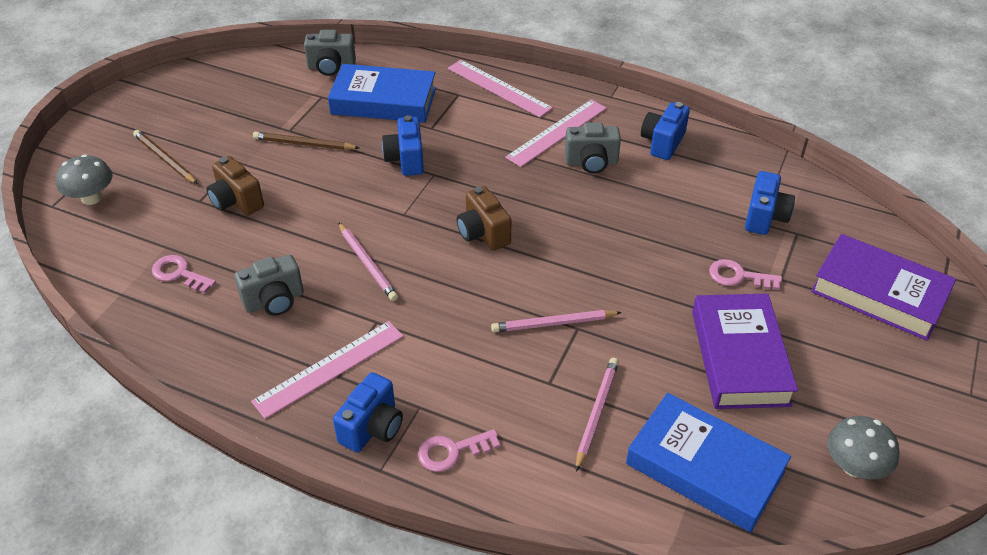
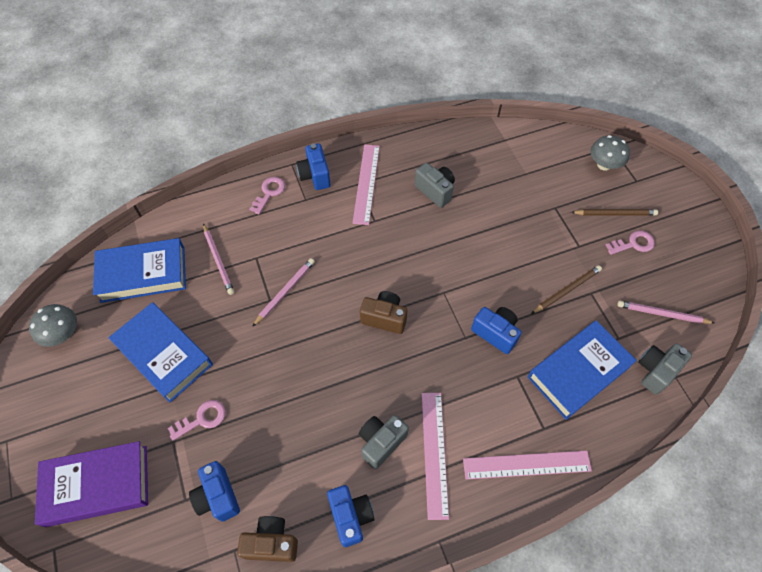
camera: 135 degrees right, 15 degrees up
(179, 274) = (497, 167): pink key -> pink key (633, 244)
(236, 201) = (537, 223): brown camera -> brown camera (271, 543)
(274, 301) = (435, 191): grey camera -> grey camera turned 120 degrees clockwise
(367, 263) = (420, 246): pink pencil -> pink pencil (662, 314)
(739, 357) = (164, 354): purple book -> blue book

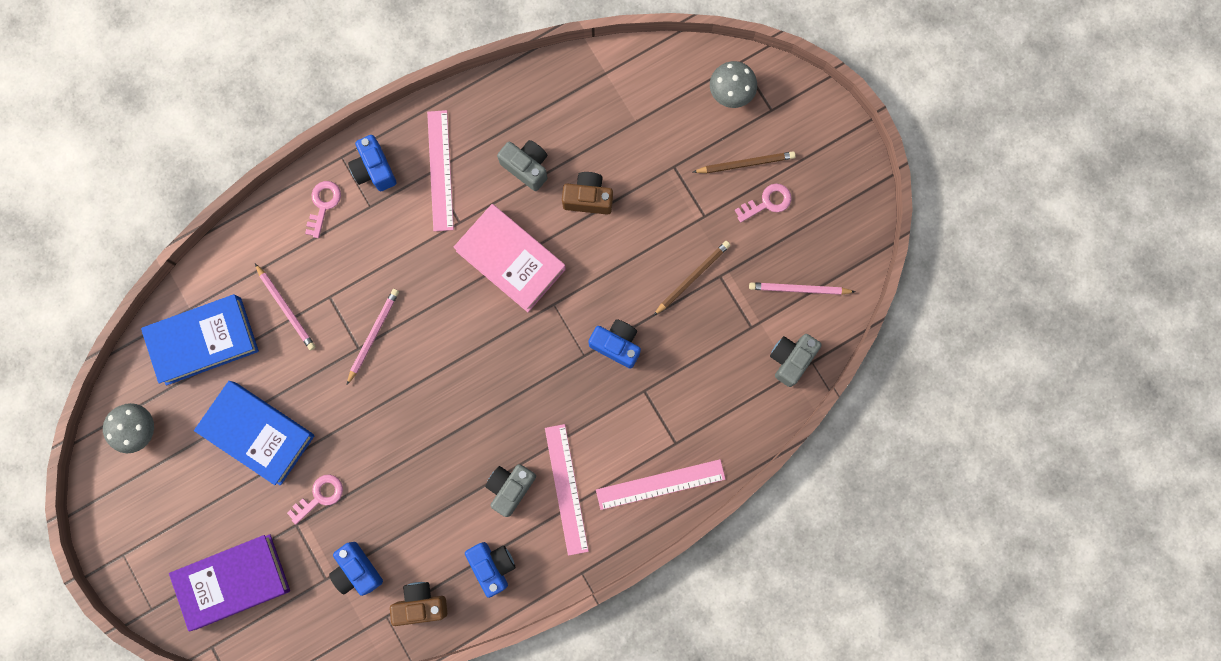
camera: 10 degrees left, 20 degrees up
(384, 318) = (491, 348): brown camera -> brown camera (588, 198)
(412, 253) = (511, 260): none -> pink book
(578, 372) = (709, 374): blue book -> none

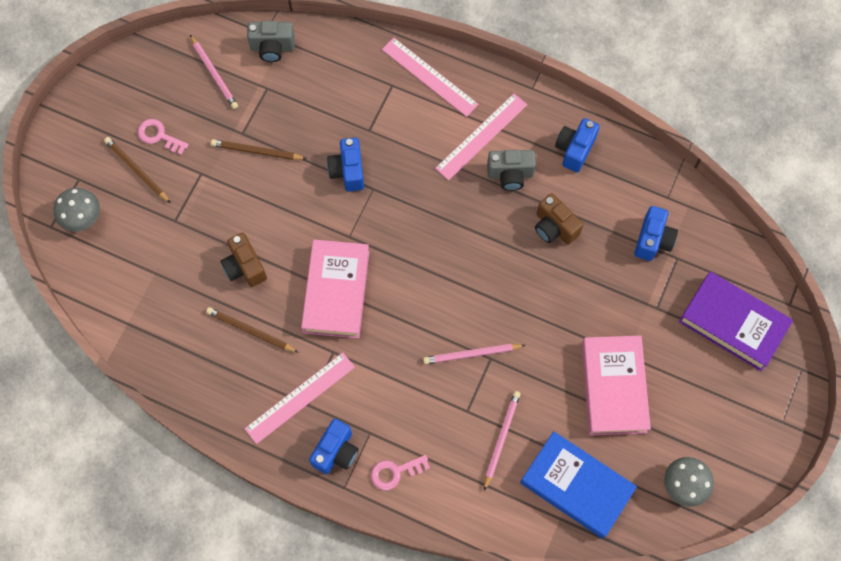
camera: 125 degrees left, 10 degrees down
(258, 433) = (613, 387): blue book -> pink book
(320, 496) = (622, 305): pink key -> none
(421, 603) = (639, 180): brown camera -> brown camera (554, 227)
(526, 167) = (250, 331): grey camera -> brown pencil

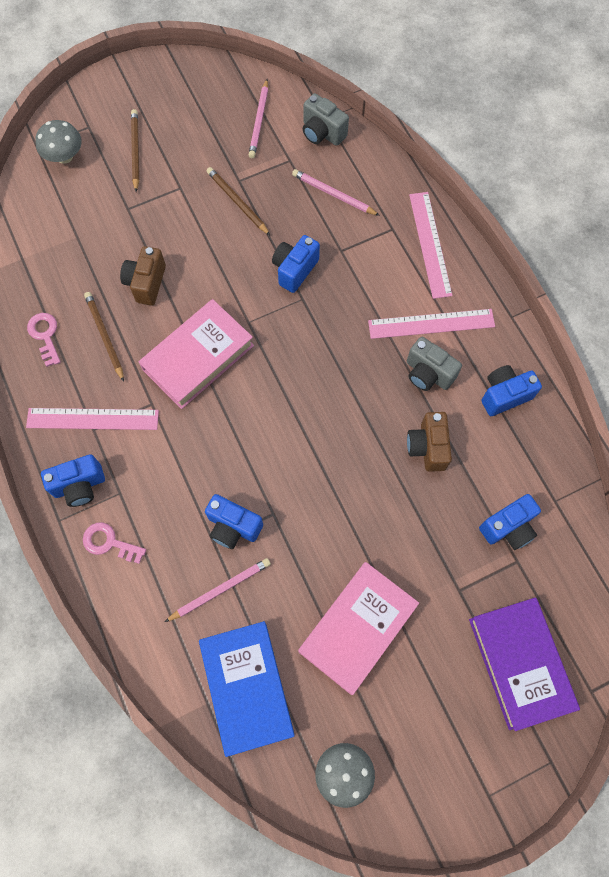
camera: 40 degrees right, 0 degrees up
(159, 136) = (175, 137): pink key -> pink key (45, 335)
(471, 390) = (233, 526): none -> blue camera
(472, 354) = (260, 497): pink pencil -> pink pencil (333, 194)

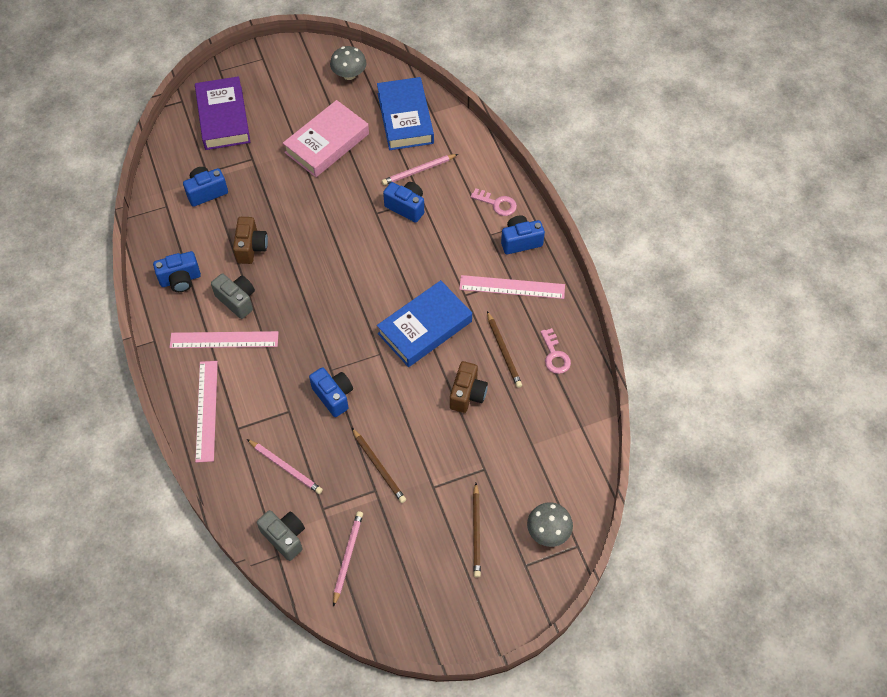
camera: 175 degrees left, 10 degrees down
(198, 357) = (425, 327): pink book -> blue book
(295, 270) = (333, 396): blue camera -> blue camera turned 75 degrees counterclockwise

